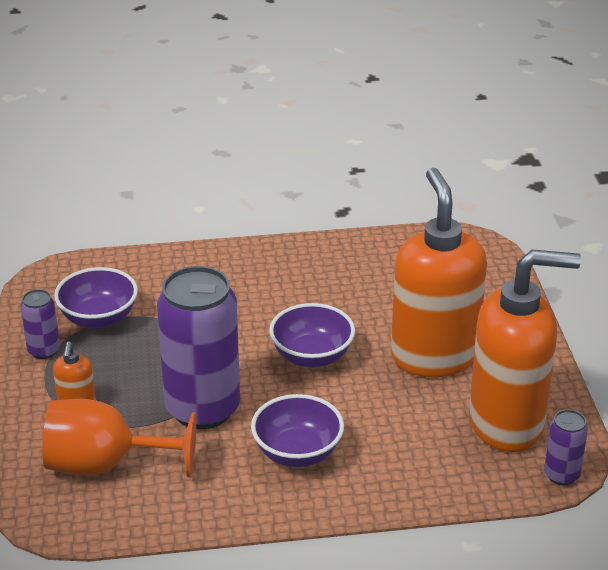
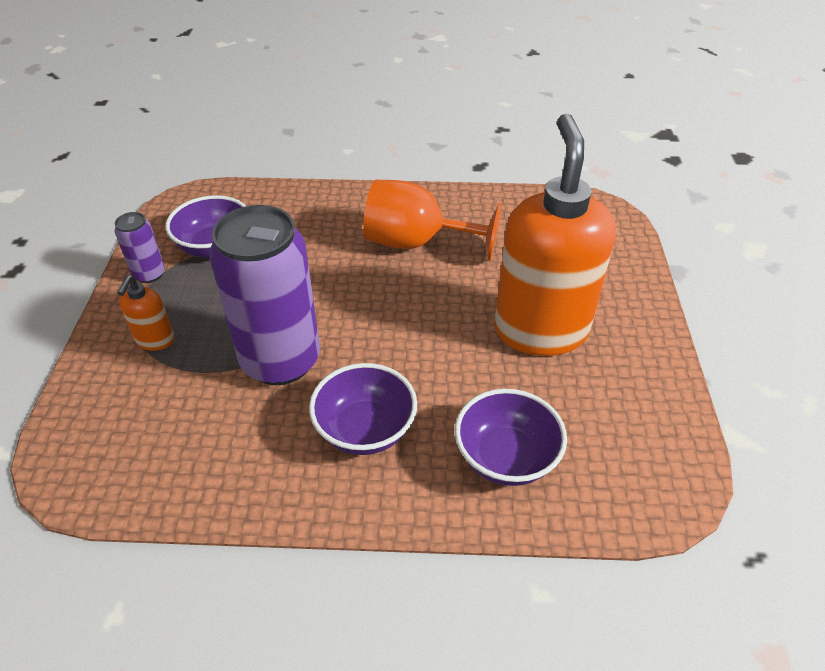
camera: 10 degrees right, 10 degrees up
(105, 465) = (155, 415): orange goblet -> orange goblet (416, 243)
(312, 356) = (411, 313): purple bowl -> purple bowl (506, 457)
(507, 423) = (610, 425): orange soap dispenser -> none
(561, 475) = (668, 506): purple can -> none

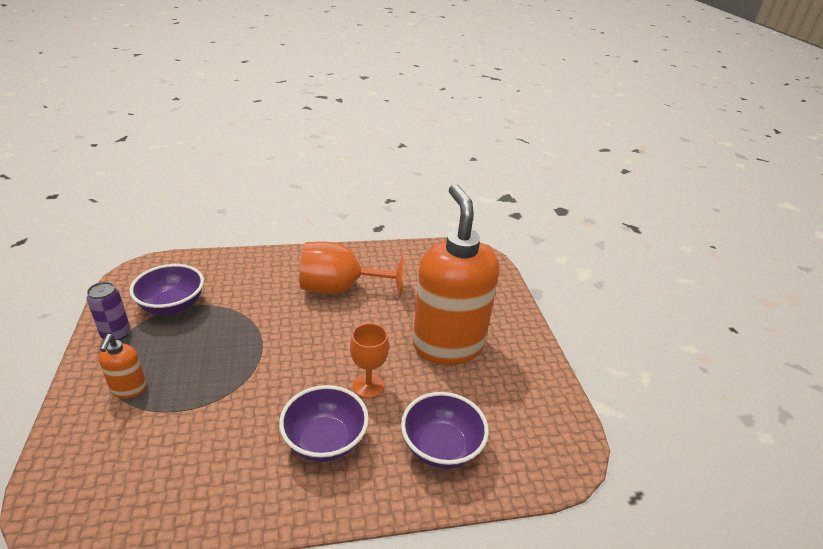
camera: 15 degrees left, 10 degrees down
(280, 360) = (244, 393): purple can -> none
(429, 369) = (368, 386): none -> orange goblet

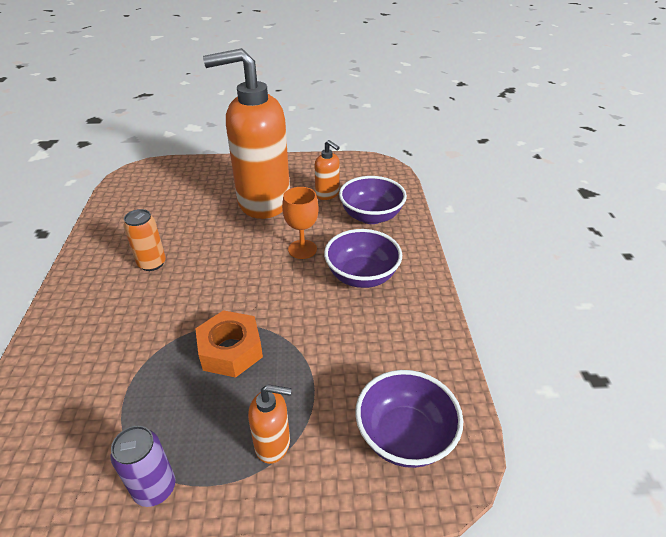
camera: 80 degrees left, 5 degrees up
(172, 306) = (115, 426): purple bowl -> purple bowl (404, 436)
(231, 352) = (230, 350): none -> orange nut
(340, 289) = (152, 263): orange goblet -> orange can
(478, 400) = (327, 194): none -> orange soap dispenser

